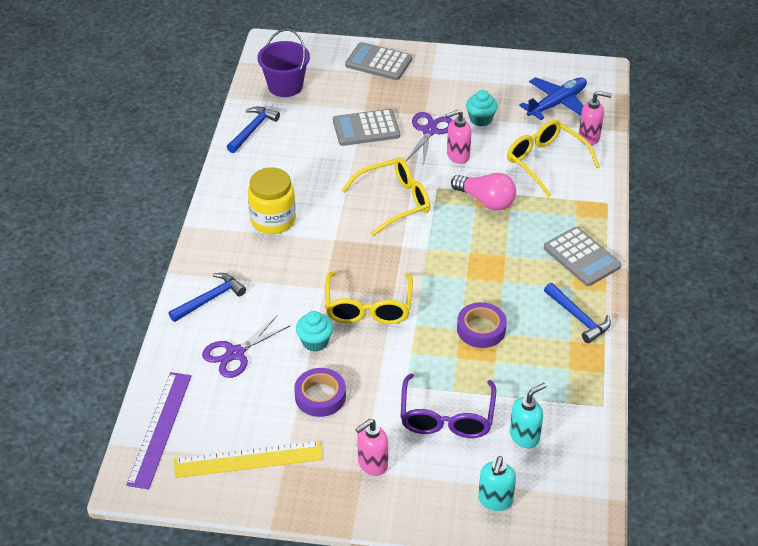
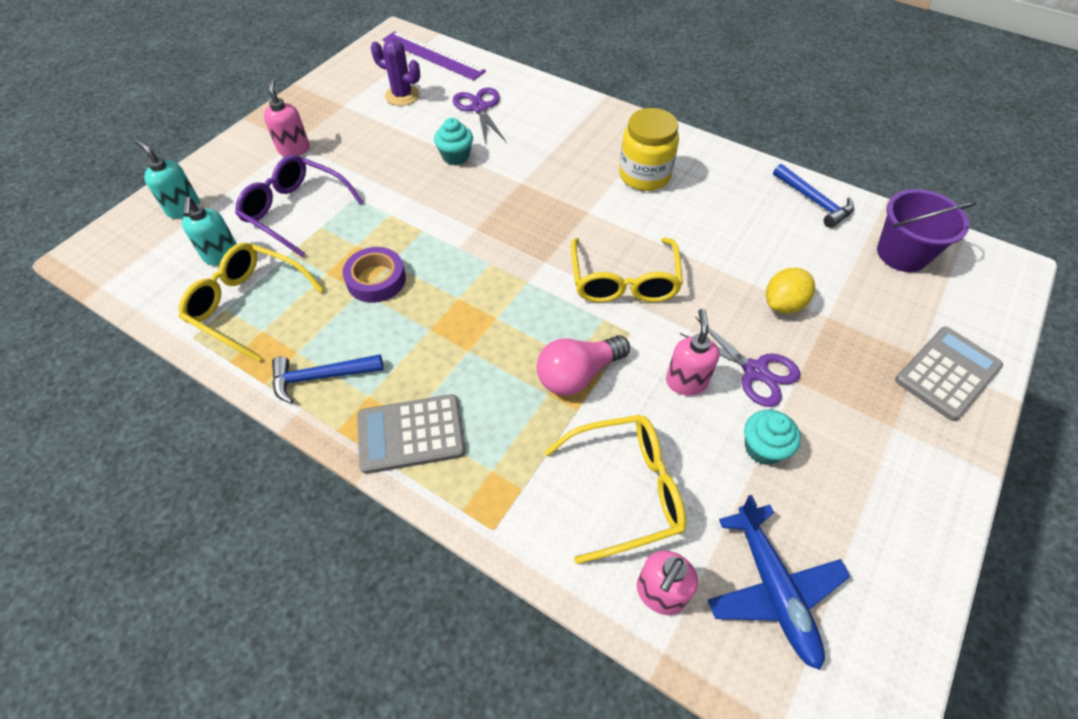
camera: 115 degrees right, 10 degrees up
(210, 299) = (556, 109): blue hammer -> none
(245, 421) = (402, 95): none -> purple cactus
(248, 459) = (364, 88): yellow ruler -> none
(320, 396) = (391, 141): purple tape -> none
(366, 128) = (783, 304): grey calculator -> yellow lemon
(368, 308) = (471, 204): yellow glasses -> yellow glasses (247, 305)

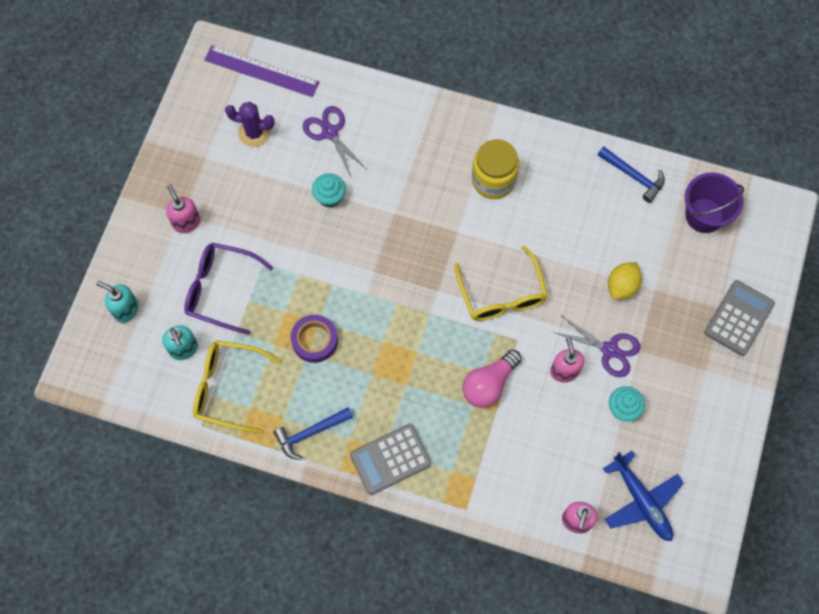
camera: 15 degrees left, 15 degrees up
(627, 489) = (542, 461): yellow glasses -> none

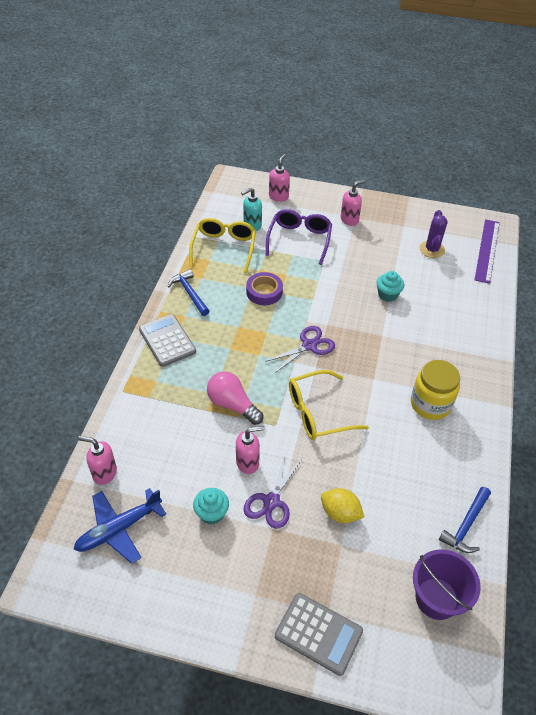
camera: 85 degrees right, 20 degrees down
(126, 310) = (278, 196): turquoise soap dispenser -> pink soap dispenser
(330, 132) = (445, 292): purple scissors -> purple scissors (309, 346)

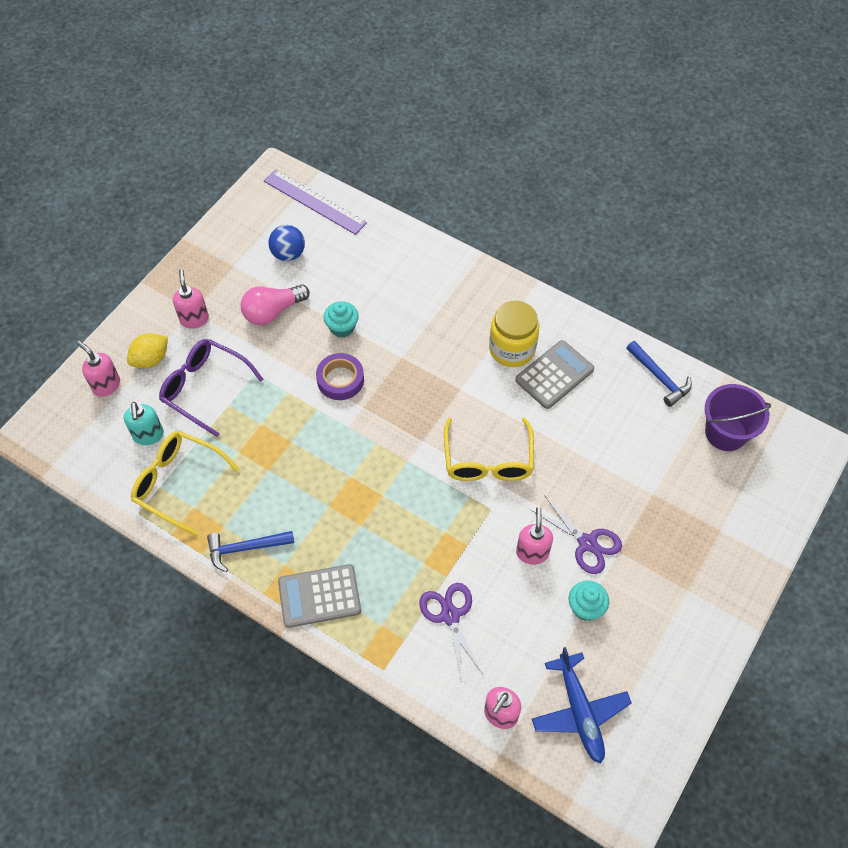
camera: 70 degrees left, 10 degrees up
(232, 405) = (447, 546): pink light bulb -> pink light bulb (273, 312)
(264, 292) = (281, 458): purple tape -> purple tape (340, 380)
(309, 346) = (389, 437): purple scissors -> purple scissors (450, 615)
(318, 633) = (738, 545): grey calculator -> grey calculator (554, 375)
(340, 513) = (618, 482): yellow lemon -> yellow lemon (151, 359)
(432, 249) = (288, 254): purple cactus -> blue ball

